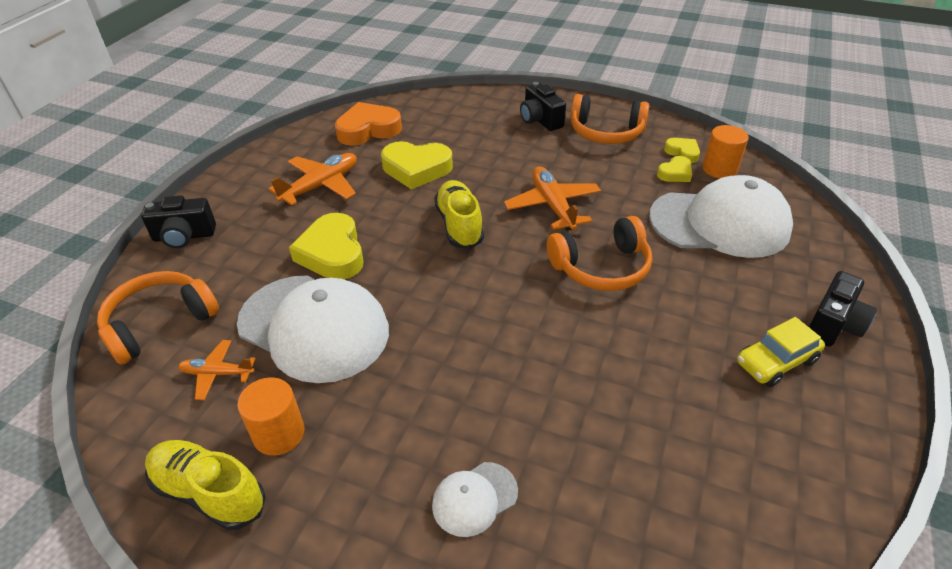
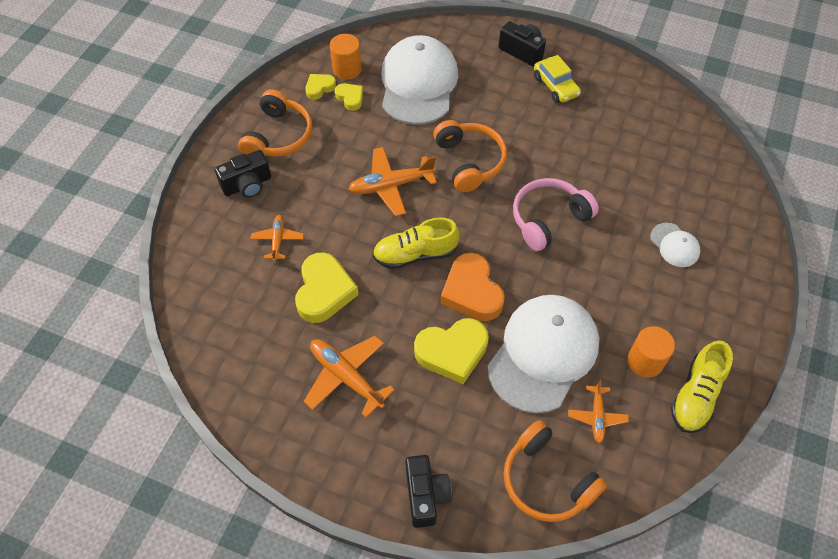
camera: 90 degrees left, 15 degrees up
(368, 130) = (241, 343): orange heart -> orange heart (472, 292)
(476, 140) = (278, 240): none -> orange plane
(516, 341) = (548, 219): none -> pink headphones

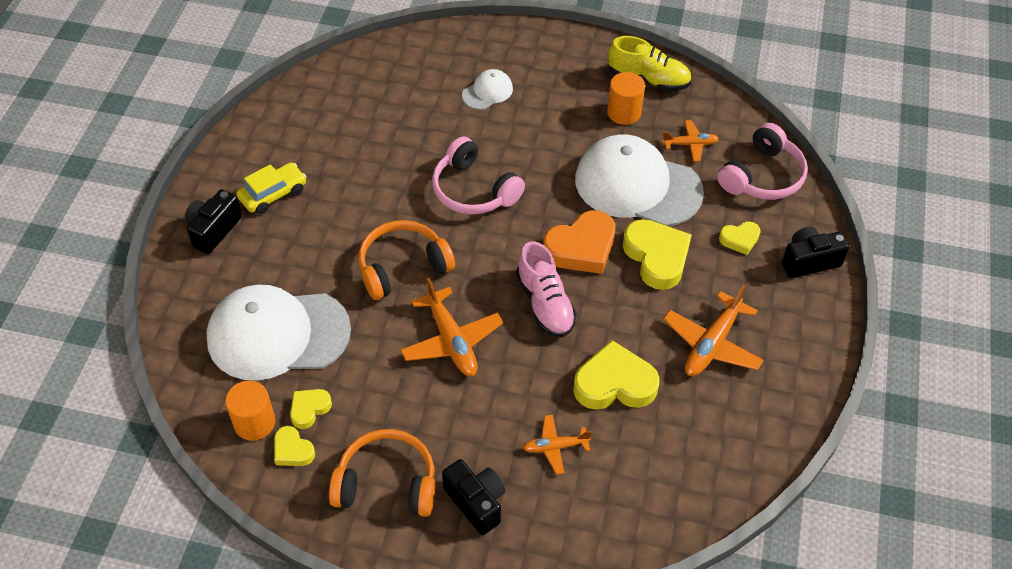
camera: 100 degrees left, 5 degrees down
(415, 254) = (545, 304): yellow shoe -> pink shoe
(463, 433) = (739, 239): none -> yellow heart
(546, 480) = (762, 176): orange headphones -> pink headphones

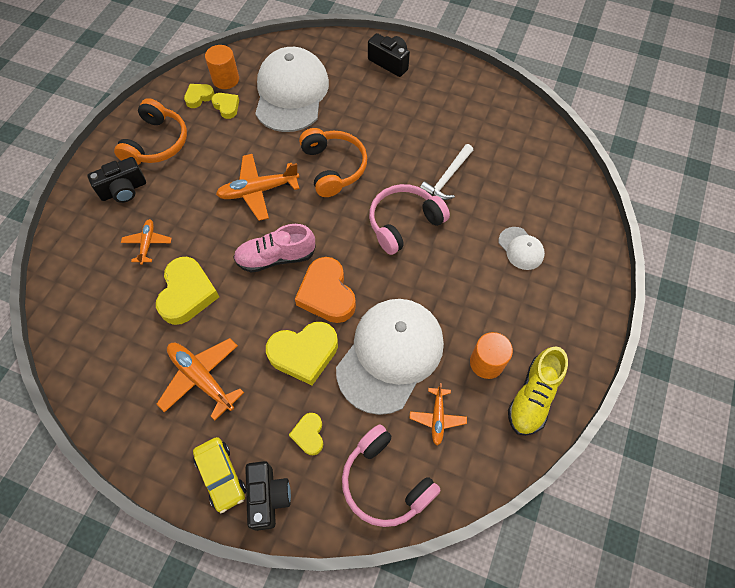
camera: 100 degrees right, 10 degrees up
(273, 194) = (418, 95): yellow car -> yellow car (221, 476)
(404, 157) = (447, 178): none -> white hammer

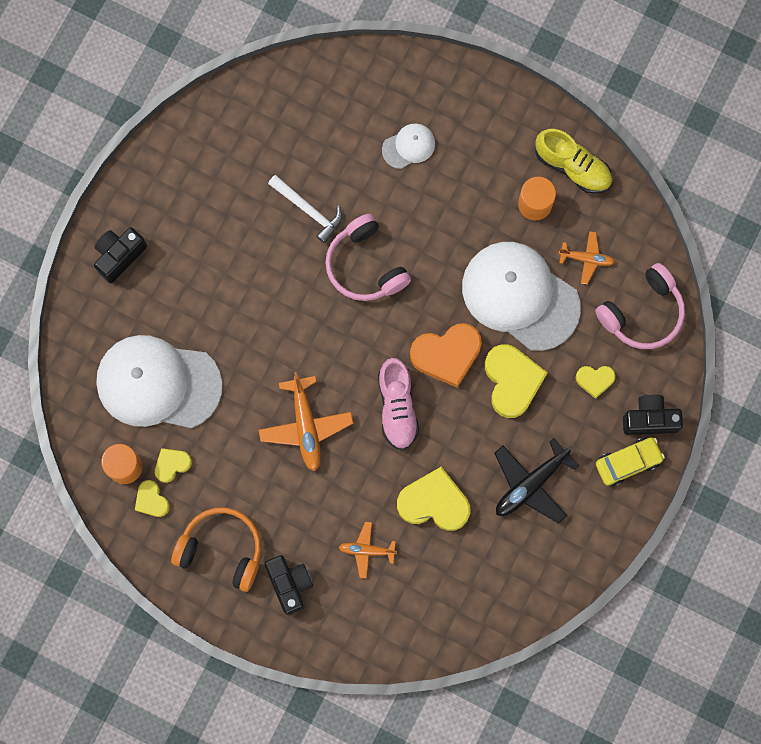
camera: 85 degrees left, 15 degrees up
(201, 378) = (531, 484): orange plane -> black plane
(333, 167) = (280, 337): orange headphones -> none

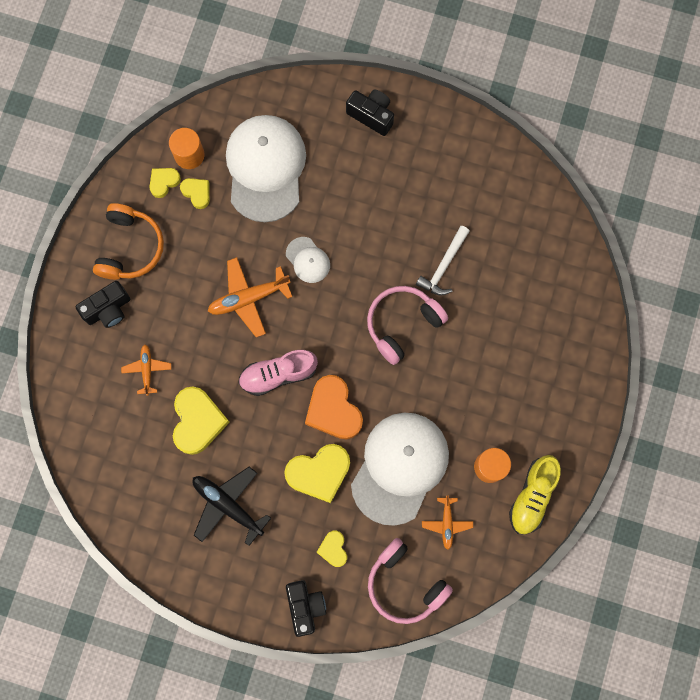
camera: 80 degrees right, 0 degrees up
(409, 146) = (521, 343): white cap -> white cap (308, 260)
(628, 462) = (262, 592): yellow car -> none

